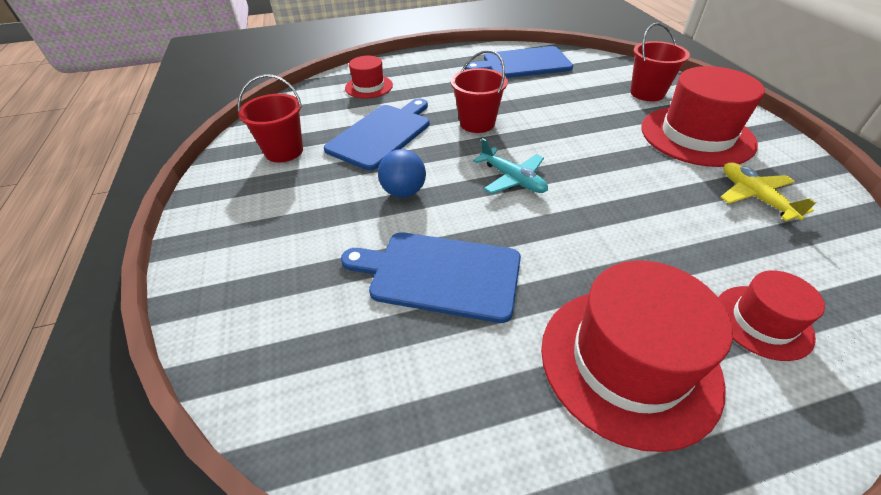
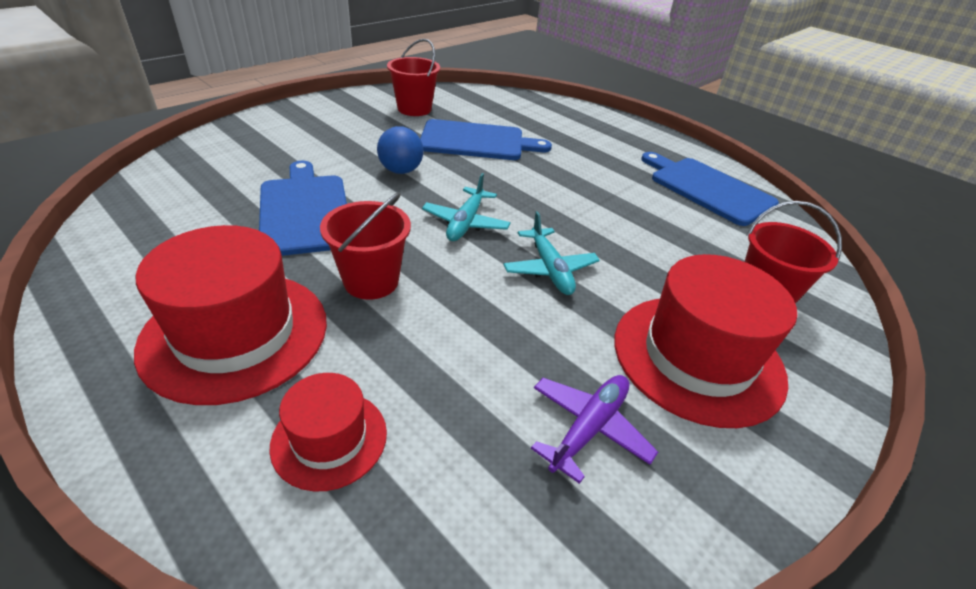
camera: 55 degrees right, 5 degrees down
(369, 87) = (547, 117): red hat -> none
(477, 123) = (546, 184): red bucket -> red bucket (371, 281)
(592, 159) = (550, 269): none -> turquoise plane
(754, 197) = (589, 428): yellow plane -> purple plane

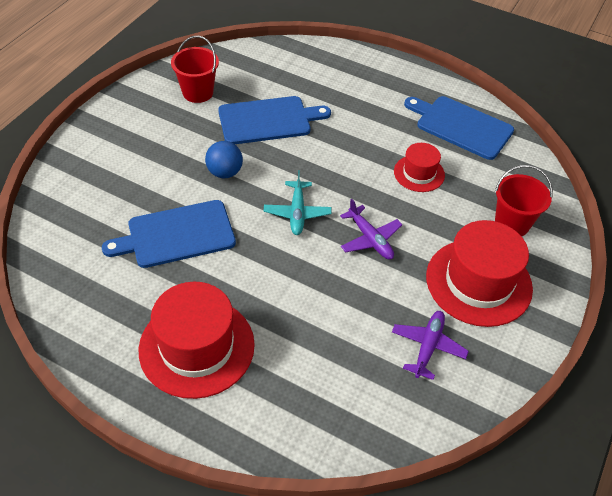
camera: 15 degrees left, 10 degrees up
(305, 211) = (176, 235): blue cutting board -> blue cutting board turned 75 degrees counterclockwise
(329, 438) = (291, 394): red hat -> red hat (419, 173)
(371, 281) = (258, 283): red bucket -> none
(550, 269) = (370, 239): turquoise plane -> purple plane

